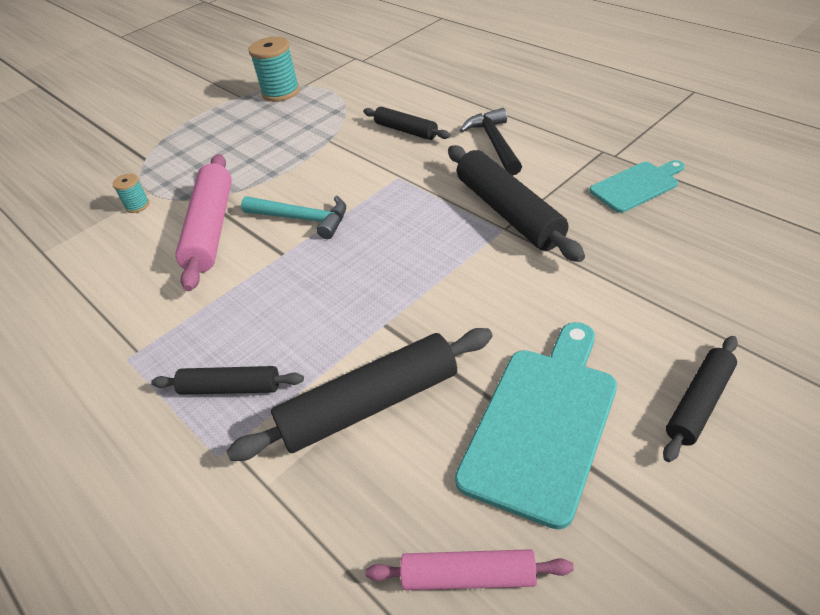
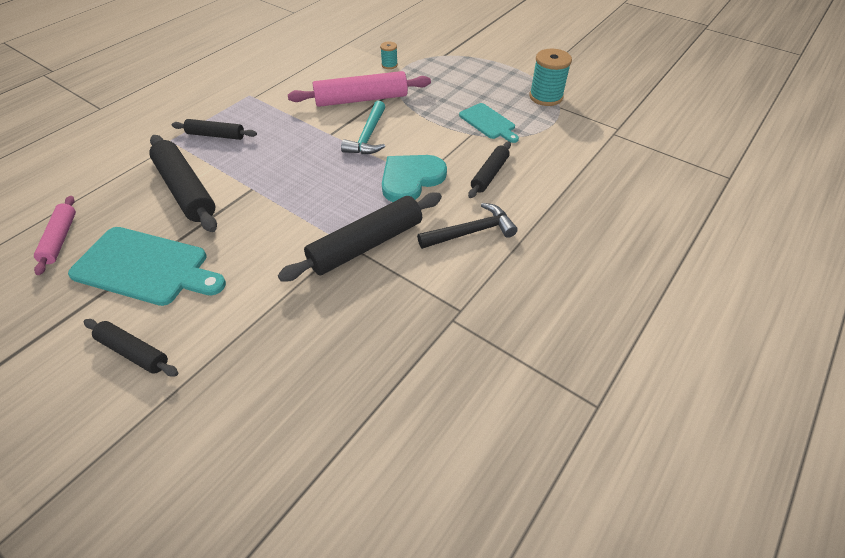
camera: 75 degrees right, 5 degrees up
(230, 388) = (216, 135): black rolling pin -> black rolling pin turned 75 degrees counterclockwise
(400, 182) = (411, 179): none -> turquoise heart
(637, 186) = (400, 334): turquoise cutting board -> turquoise cutting board (488, 122)

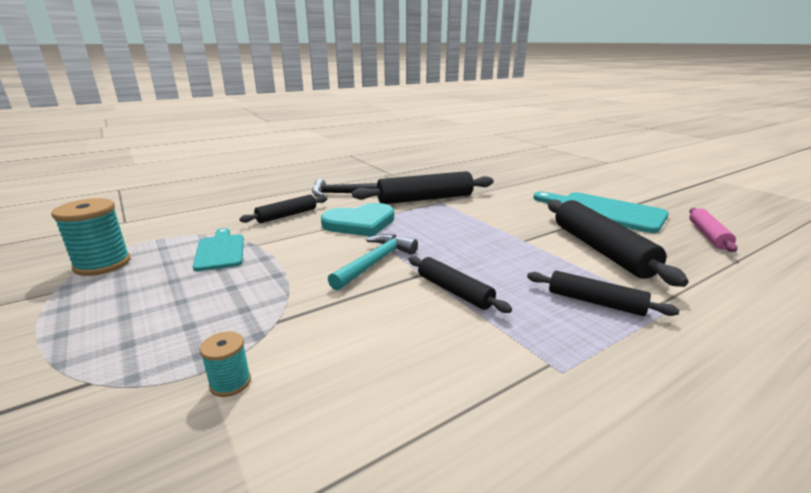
camera: 160 degrees left, 25 degrees down
(133, 352) = (583, 186): black rolling pin -> black rolling pin (454, 291)
(361, 99) = (348, 313): pink rolling pin -> none

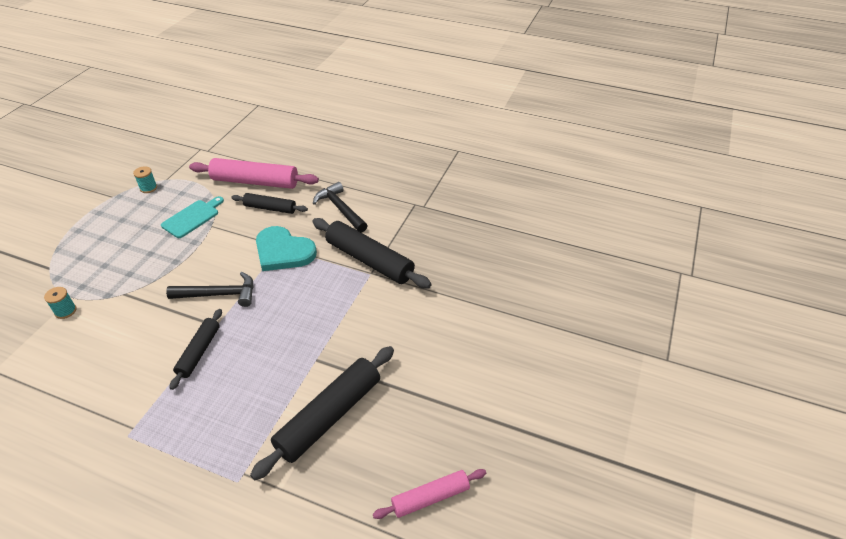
camera: 55 degrees right, 20 degrees up
(102, 264) = (148, 188): turquoise spool -> turquoise spool, size x0.52
(233, 213) = (255, 182): none -> pink rolling pin
(375, 262) = (219, 294): turquoise hammer -> black hammer
(595, 302) = (224, 433): black rolling pin -> none
(603, 211) = (440, 396): turquoise cutting board -> none

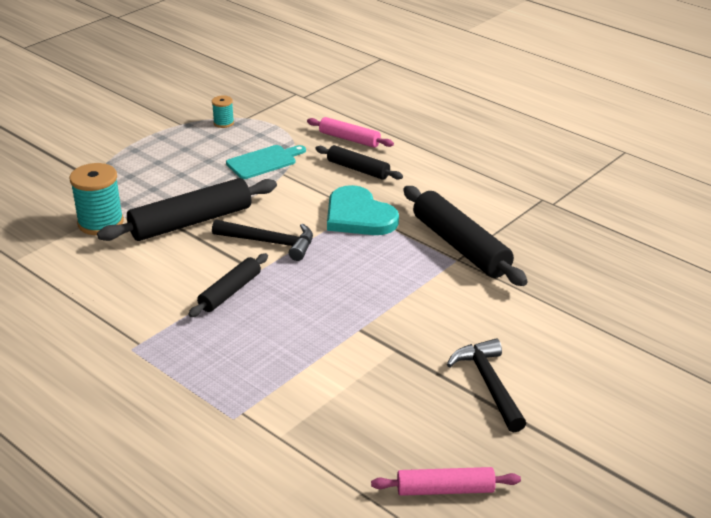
camera: 20 degrees right, 10 degrees down
(65, 311) = (100, 223): turquoise spool -> turquoise spool, size x1.91
(255, 182) = (349, 139): pink rolling pin -> pink rolling pin, size x0.58
(329, 416) = (356, 385): black rolling pin -> black rolling pin (191, 222)
(340, 209) = (444, 186): black hammer -> black hammer (489, 384)

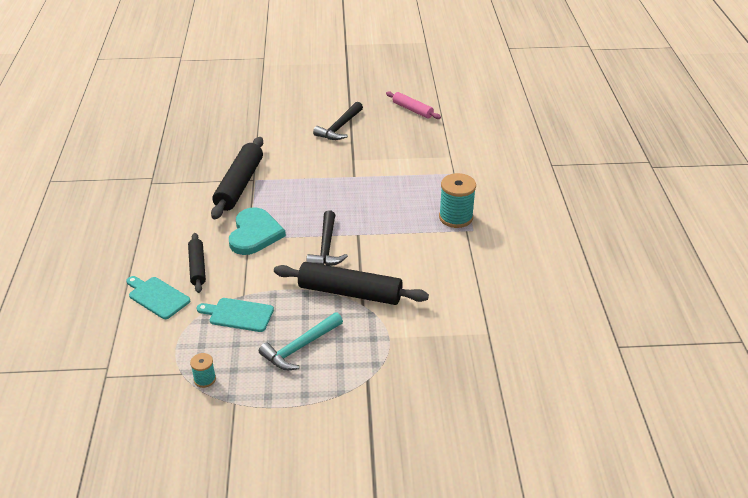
camera: 135 degrees left, 5 degrees up
(100, 223) = (405, 330): turquoise spool -> turquoise spool (455, 217)
(179, 169) = (300, 347): none -> turquoise hammer
(230, 292) = (387, 231): black rolling pin -> none
(270, 243) = (326, 247): black hammer -> black hammer turned 150 degrees counterclockwise
(349, 139) = (157, 297): pink rolling pin -> turquoise cutting board

